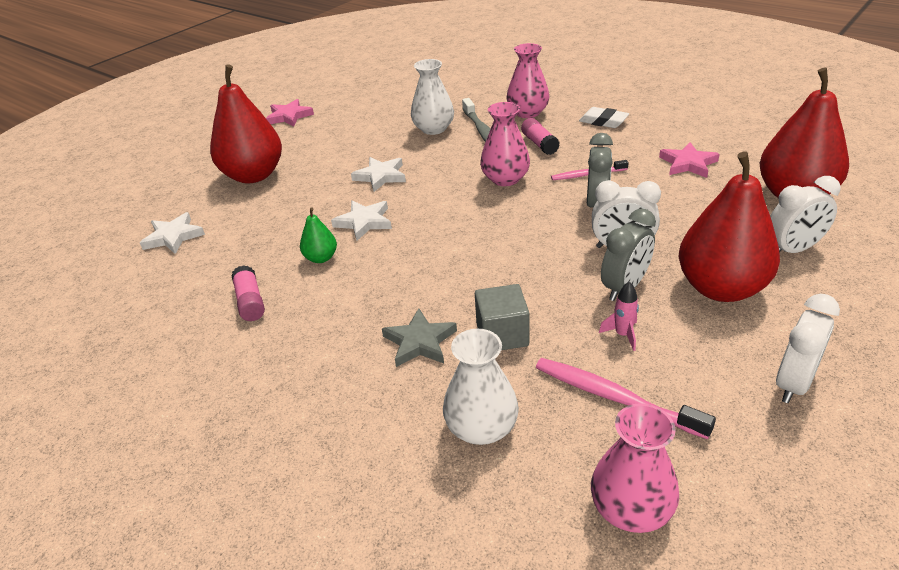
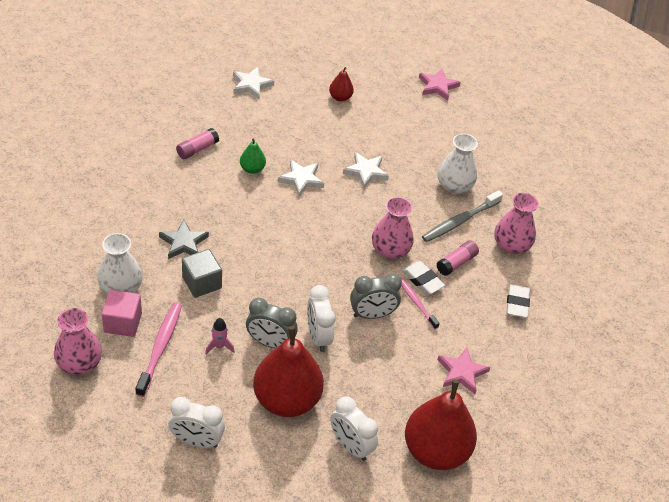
camera: 60 degrees right, 10 degrees up
(253, 175) = (340, 97): red pear -> red pear, size x0.45
(555, 436) = (123, 322): none -> pink cube
(556, 166) = (422, 280): none -> white eraser

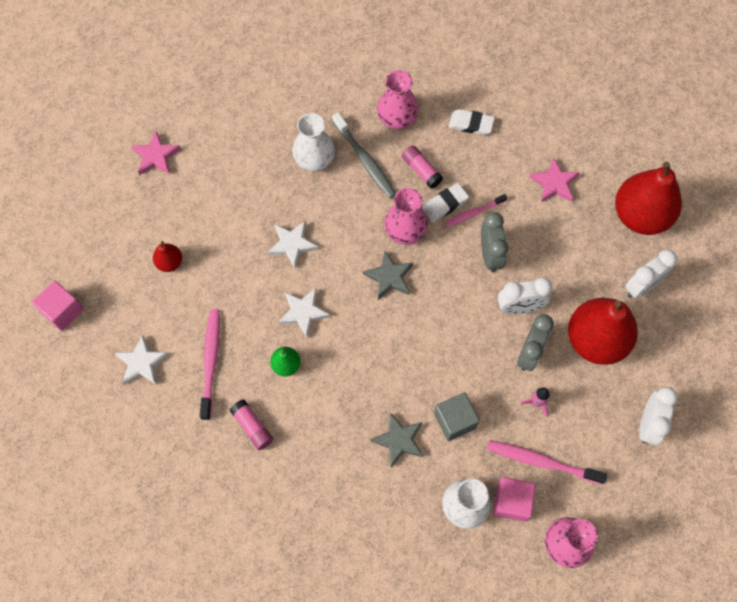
camera: 80 degrees left, 20 degrees up
(254, 123) = (211, 361): none -> pink toothbrush
(293, 41) = (63, 311): none -> pink cube
(341, 237) = (389, 277): none -> grey star

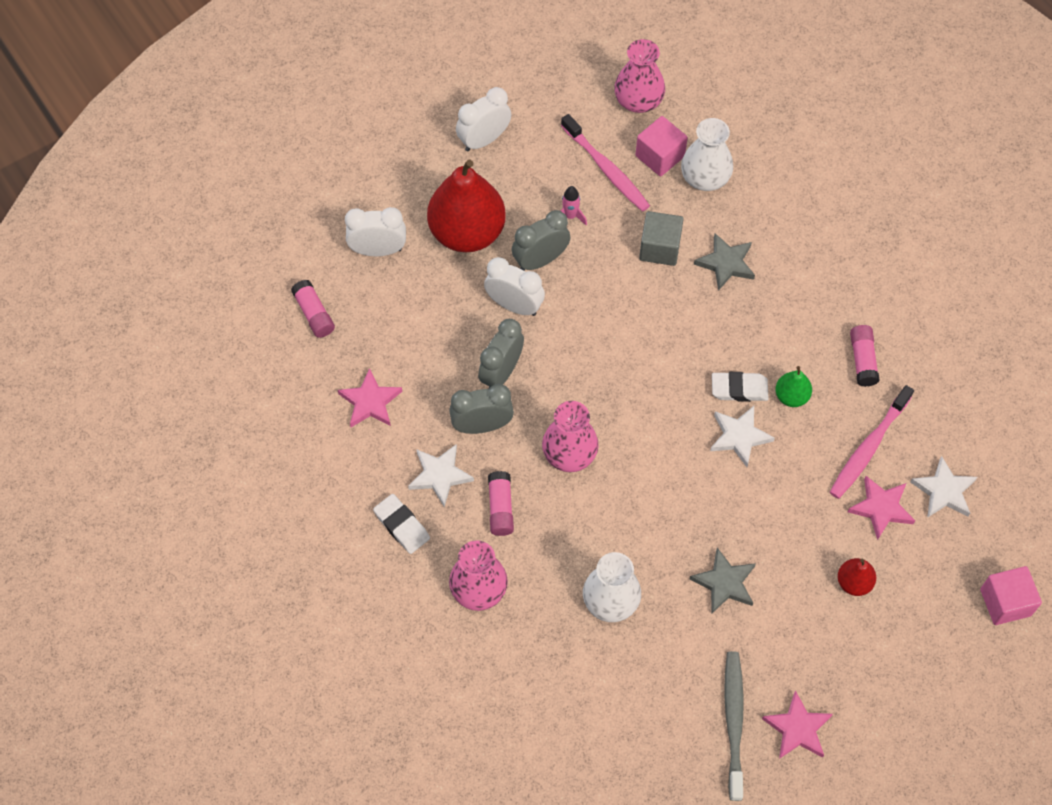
camera: 145 degrees left, 5 degrees down
(178, 323) = (881, 508): none -> pink star
(292, 244) = (703, 516): white star -> white star (440, 475)
(365, 160) = (554, 561): grey toothbrush -> grey toothbrush (734, 722)
(389, 277) = (623, 416): grey star -> grey star (724, 583)
(445, 204) = (505, 454): white eraser -> white eraser (739, 389)
(473, 213) = (482, 425): pink toothbrush -> grey clock
(640, 215) = (314, 314): red pear -> pink glue stick

